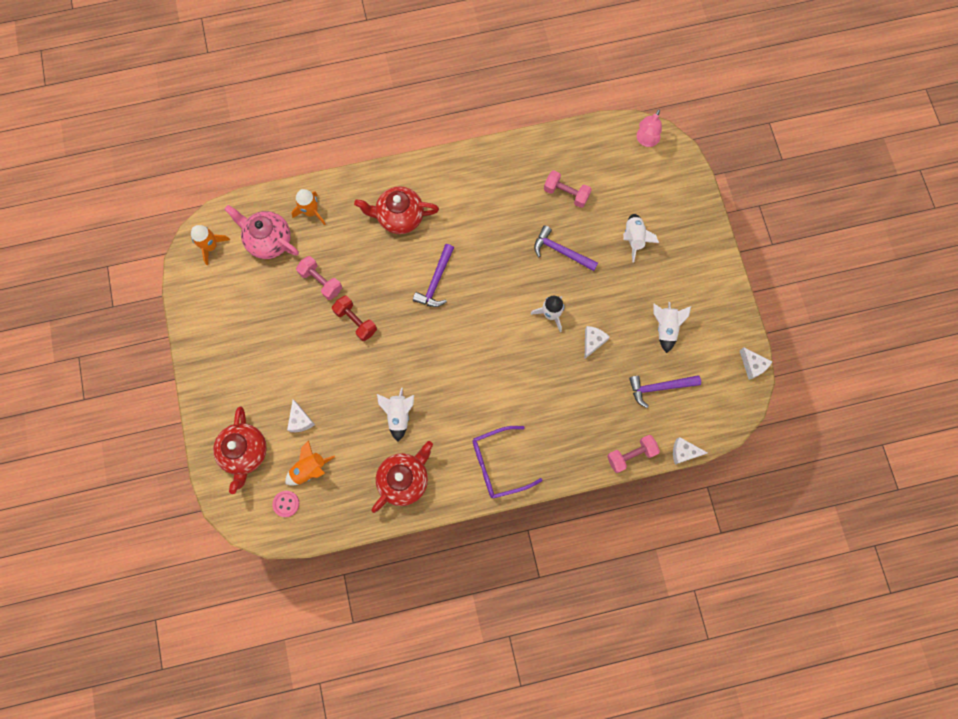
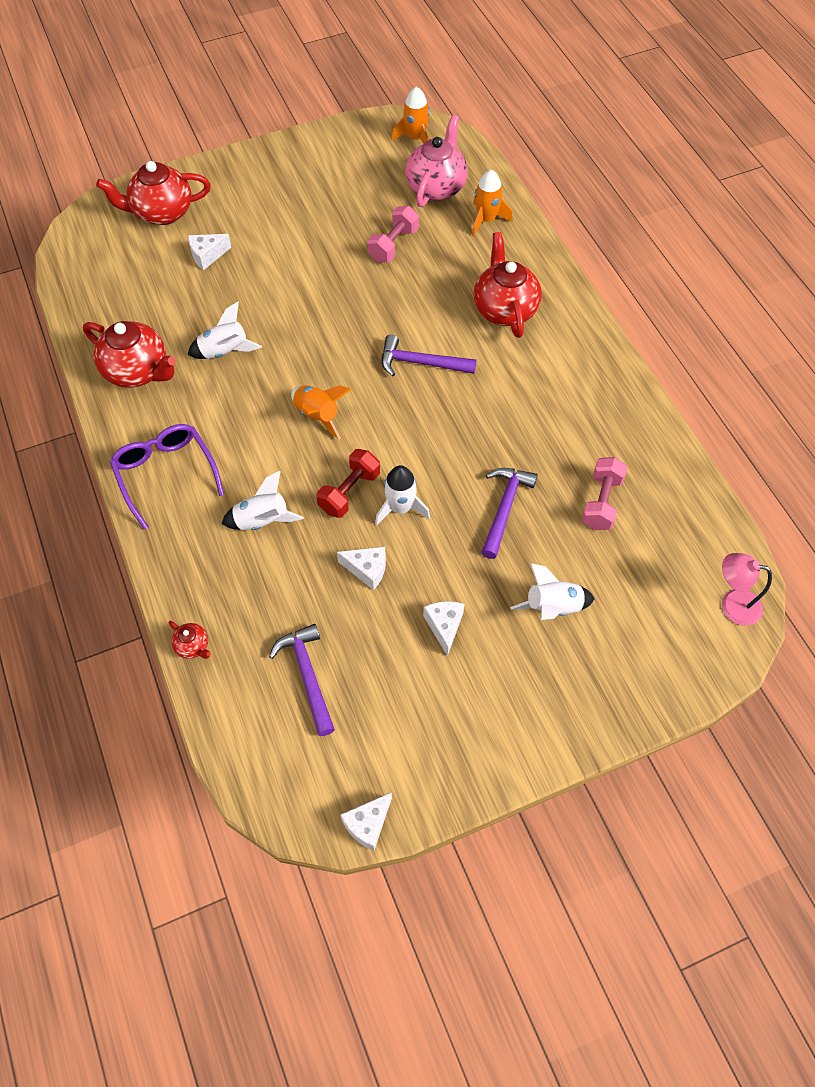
camera: 80 degrees right, 15 degrees down
(286, 504) = (101, 260): pink button -> none
(309, 469) = (146, 274): orange rocket -> orange rocket (317, 415)
(356, 321) = (346, 287): red dumbbell -> red dumbbell (349, 492)
(631, 455) = (193, 646): pink dumbbell -> red teapot
(665, 328) = (409, 673): white rocket -> white rocket (262, 521)
(684, 452) = (203, 725): white cheese -> white cheese (444, 626)

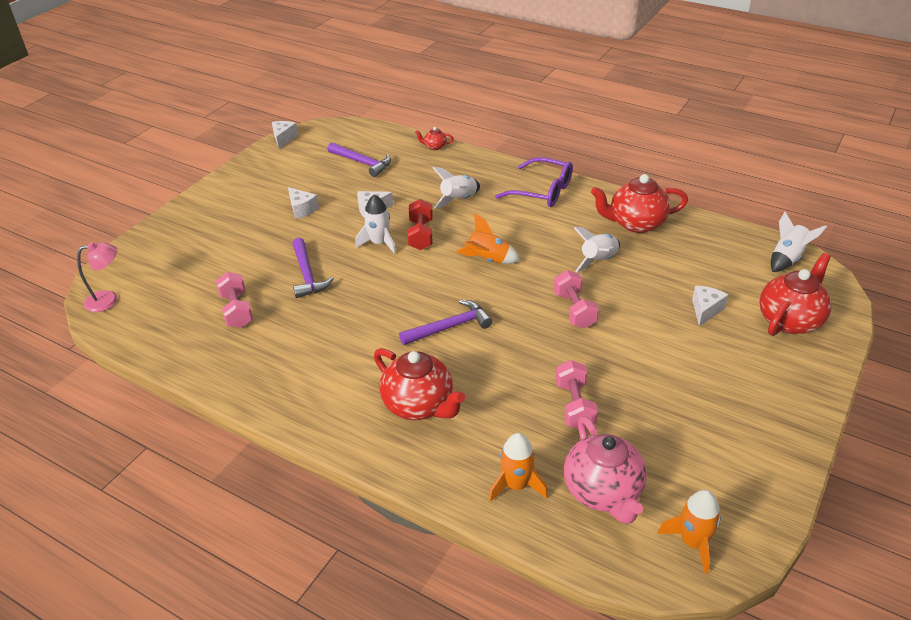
camera: 145 degrees right, 20 degrees down
(304, 317) = (574, 310): none -> pink dumbbell
(553, 607) = (238, 245): white rocket -> white rocket (787, 258)

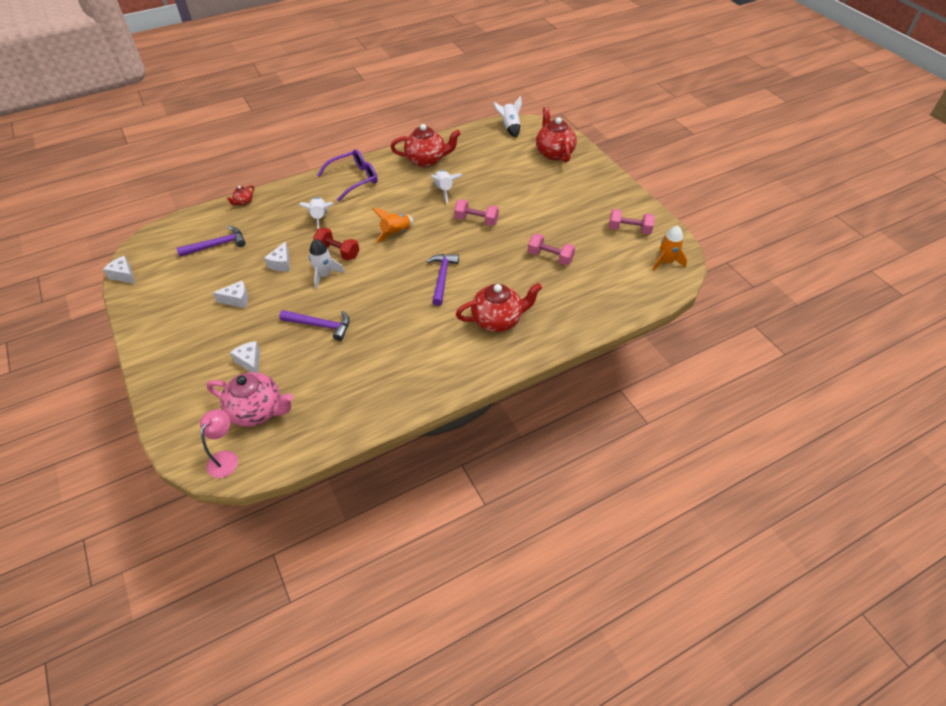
camera: 60 degrees left, 10 degrees up
(237, 310) = (321, 379): pink dumbbell -> pink dumbbell (629, 229)
(516, 485) = (588, 306): orange rocket -> none
(603, 492) = (616, 276): pink teapot -> pink teapot (257, 411)
(636, 223) = (426, 160): red teapot -> red teapot turned 120 degrees counterclockwise
(705, 310) = (521, 175): white cheese -> white cheese (250, 362)

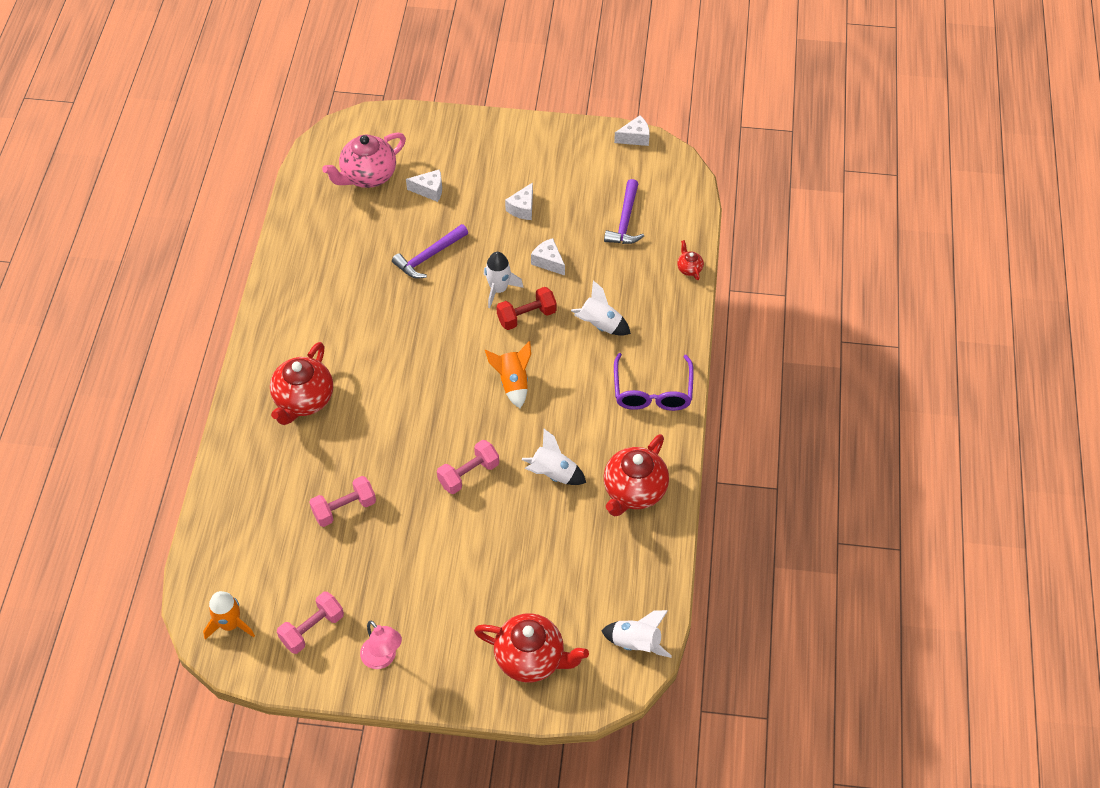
camera: 125 degrees right, 5 degrees up
(225, 458) = (339, 141): pink lamp -> pink lamp (383, 658)
(442, 277) = (405, 387): purple hammer -> none

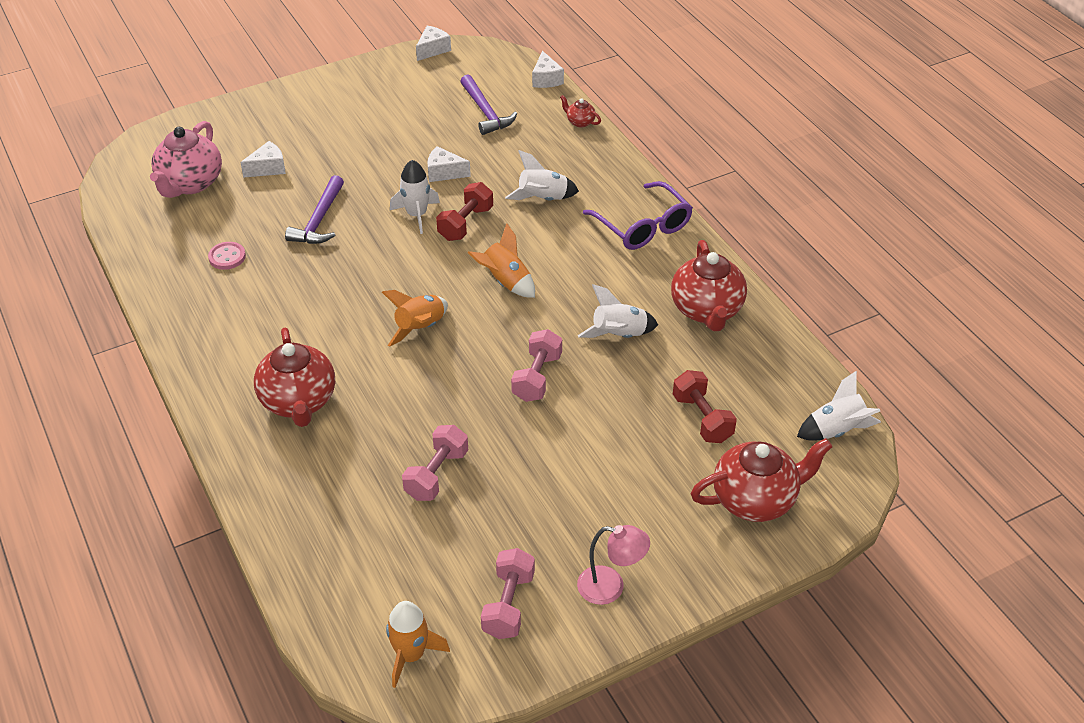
camera: 35 degrees left, 10 degrees down
(345, 254) = (227, 257): none -> pink button
(424, 388) = (420, 328): none -> orange rocket
(522, 208) = (377, 143): white cheese -> white cheese (546, 79)
(551, 575) = (702, 418): none -> red dumbbell

